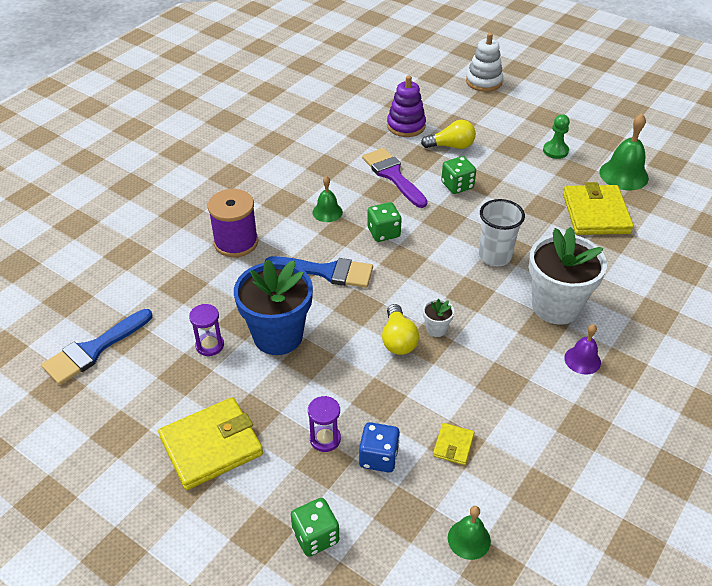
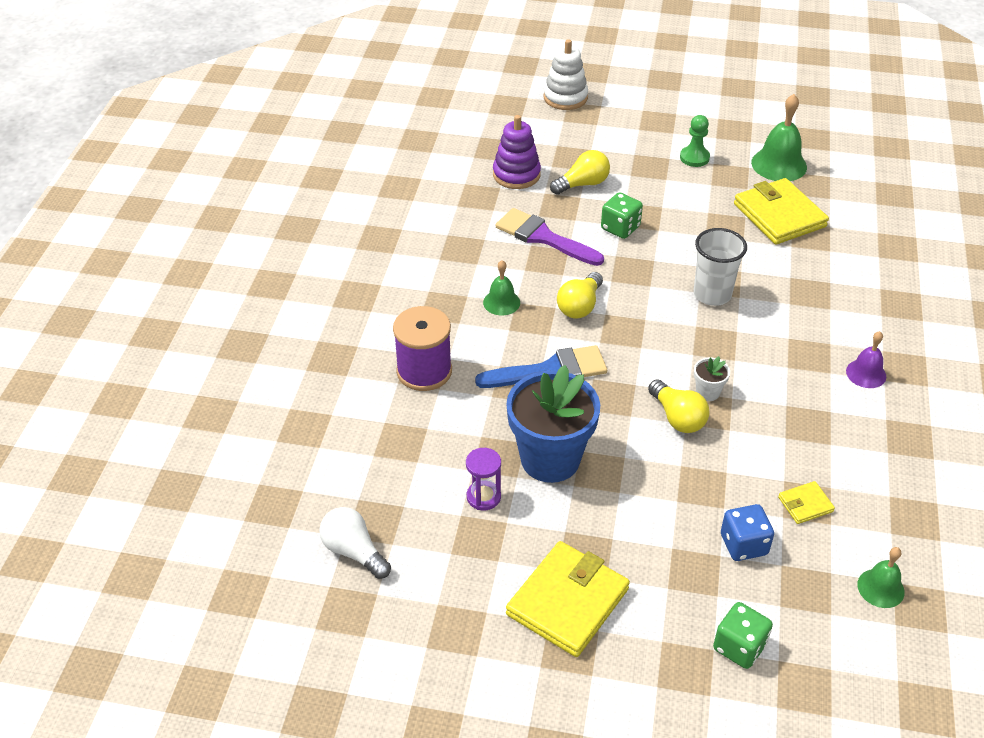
camera: 25 degrees left, 0 degrees up
(93, 350) = (354, 551): blue brush -> white light bulb
(325, 439) = (678, 547): purple hourglass -> none
(383, 232) = (580, 306): green dice -> yellow light bulb
(453, 445) = (805, 504): yellow wallet -> yellow wallet turned 75 degrees clockwise
(556, 306) = (806, 327): white flower pot -> none

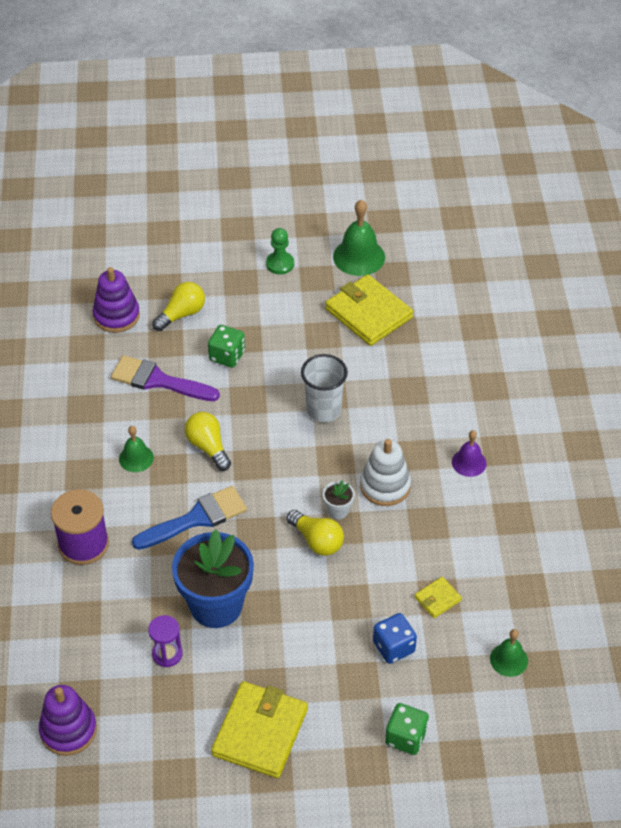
camera: 15 degrees left, 5 degrees up
(354, 551) = (68, 730): white light bulb -> purple stacking toy
(565, 97) = (143, 217): white stacking toy -> white stacking toy (385, 486)
(580, 306) = (208, 447): yellow light bulb -> yellow light bulb turned 135 degrees clockwise

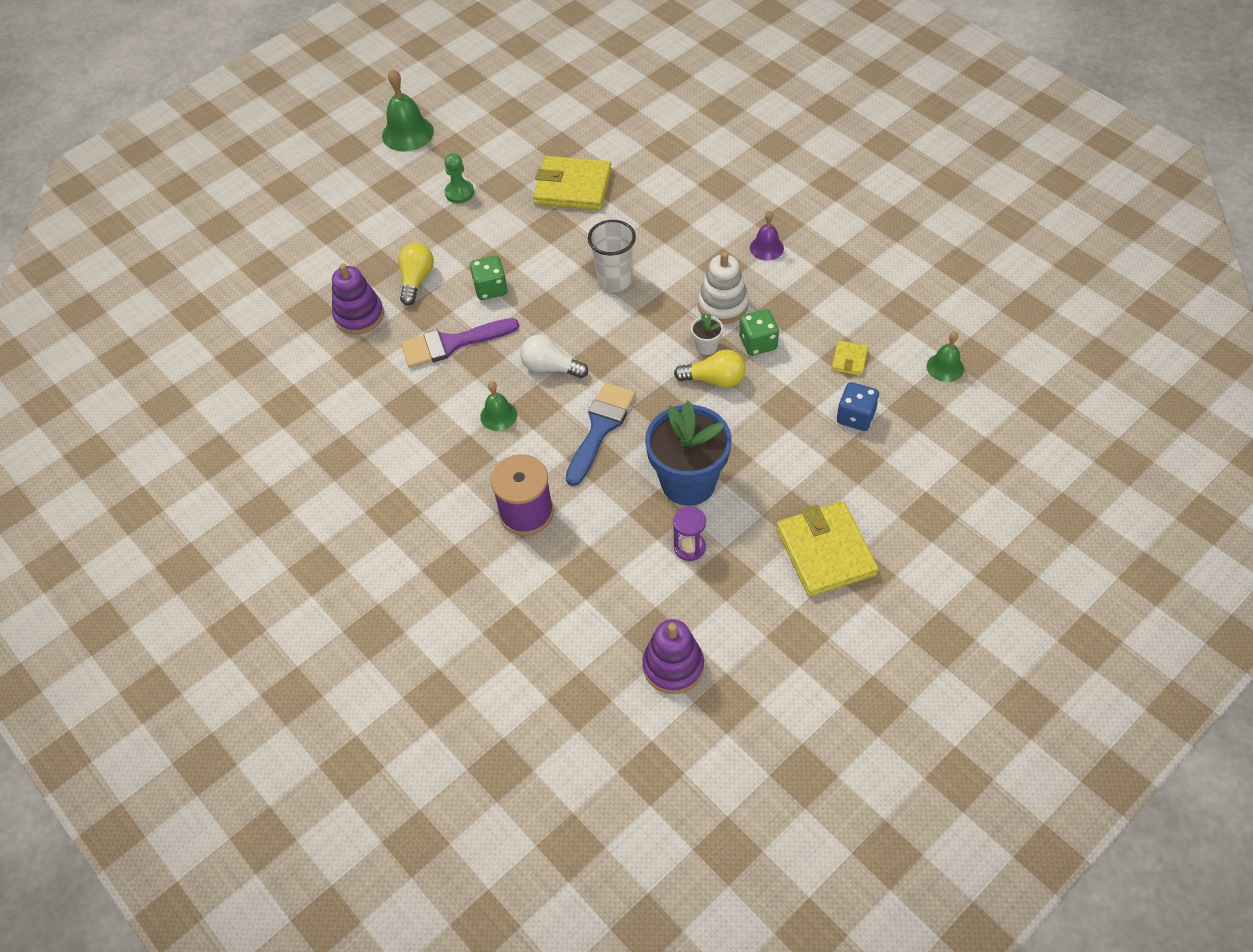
camera: 35 degrees left, 5 degrees up
(208, 447) = (550, 367): yellow light bulb -> white light bulb
(359, 257) = (519, 150): green bell -> green bell (407, 133)
(406, 737) = (934, 475): green dice -> green dice (758, 343)

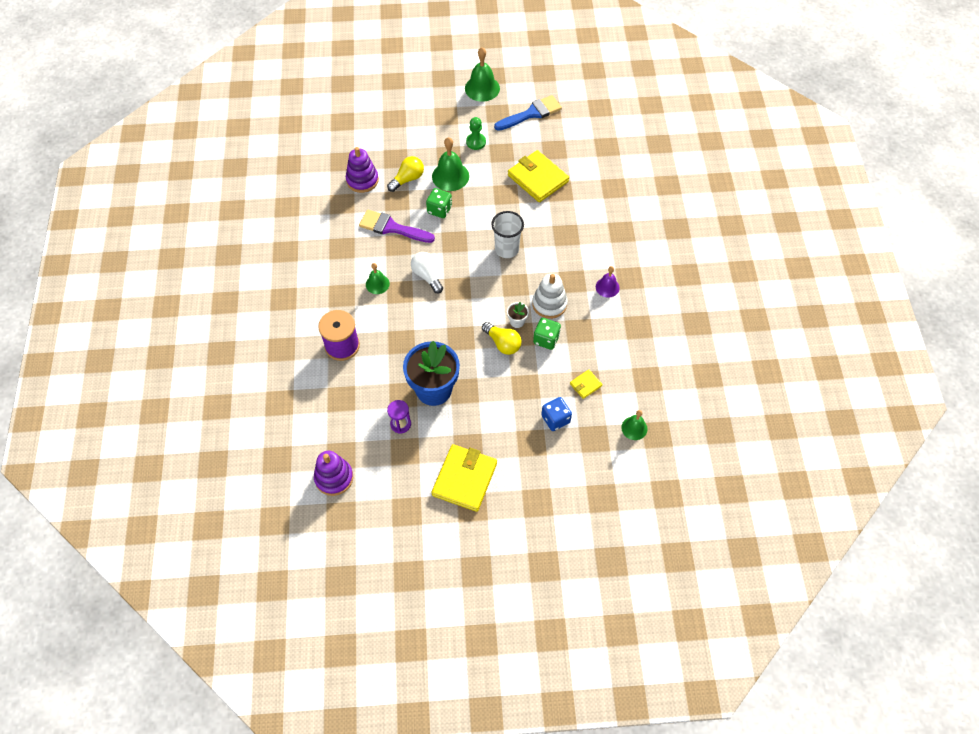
camera: 35 degrees right, 5 degrees up
(466, 246) = (450, 176): none -> green bell
(600, 428) = (420, 327): blue brush -> blue brush (531, 113)

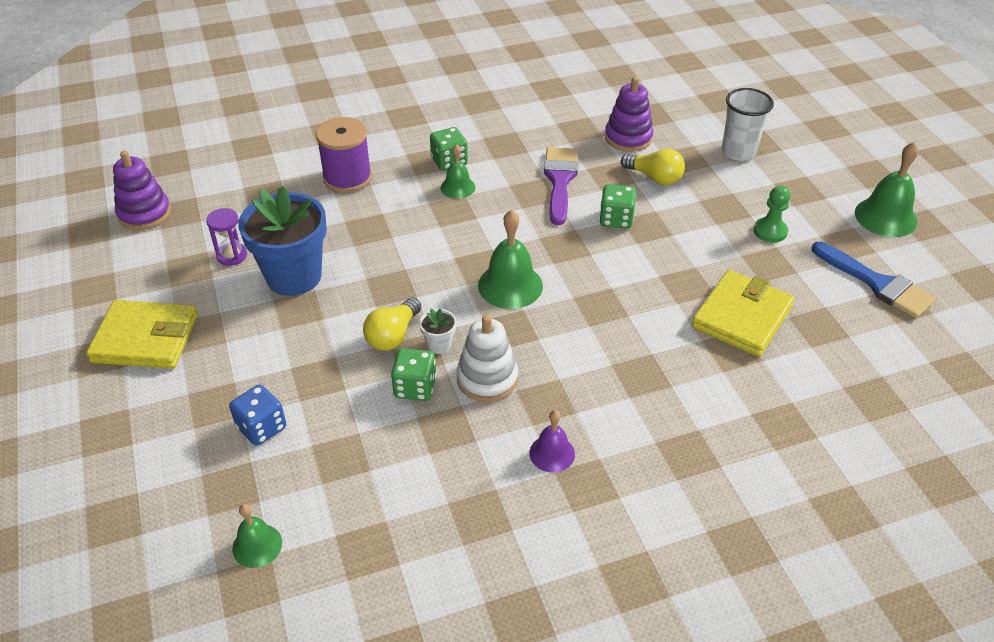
camera: 75 degrees right, 15 degrees down
(347, 283) = (449, 161): none -> green dice
(427, 276) = (489, 231): white light bulb -> none
(450, 176) = (685, 218): green bell -> green bell (510, 285)
(507, 249) = (576, 306): white cup -> white cup (738, 152)
(585, 385) = (336, 457): yellow wallet -> none

